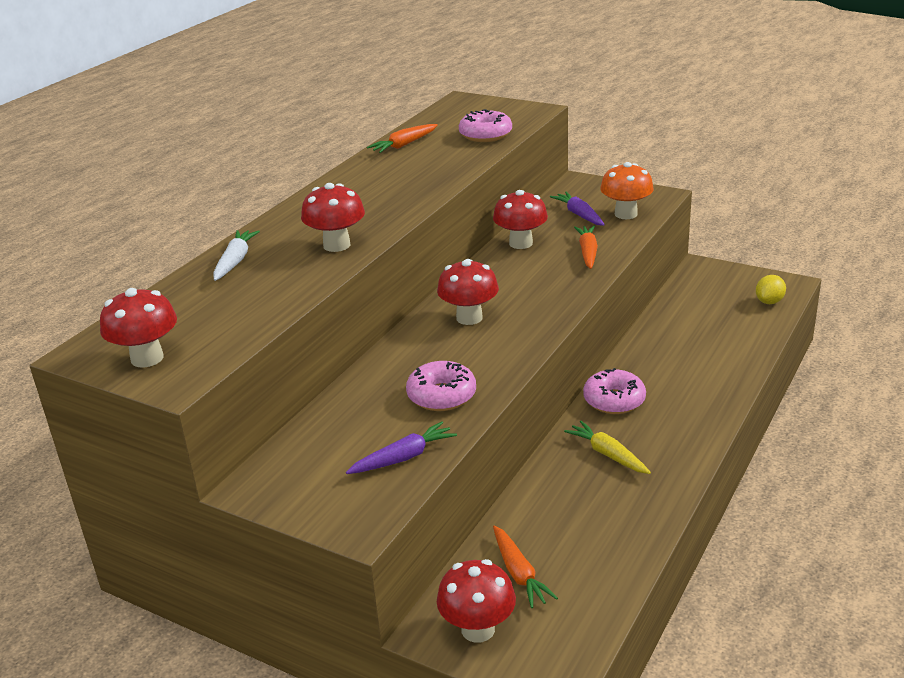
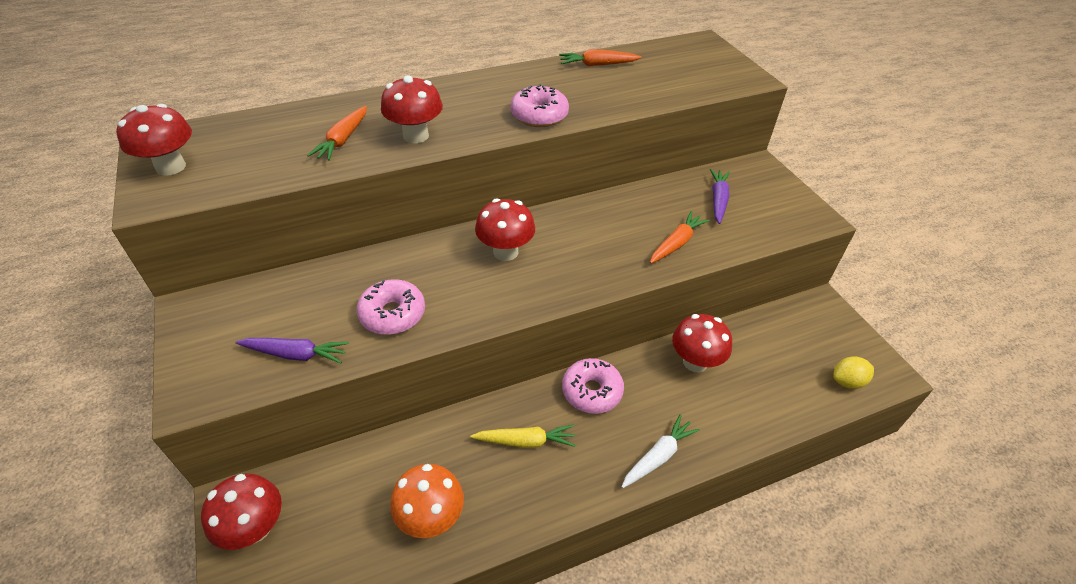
camera: 35 degrees right, 15 degrees up
(235, 261) = (338, 113): white carrot -> white carrot (658, 456)
(485, 135) = (673, 85): pink donut -> pink donut (539, 115)
(519, 573) = (337, 501): orange carrot -> orange carrot (343, 140)
(521, 243) = (635, 202): red mushroom -> red mushroom (695, 362)
(608, 454) = (525, 441): yellow carrot -> yellow carrot turned 90 degrees clockwise
(626, 214) = (760, 222): orange mushroom -> orange mushroom (431, 517)

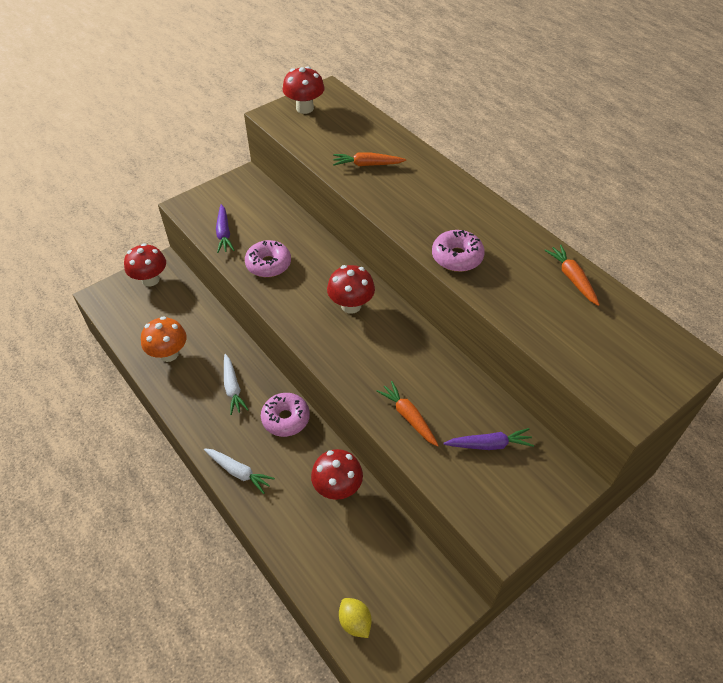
camera: 75 degrees right, 5 degrees up
(416, 136) = (390, 197): red mushroom -> none
(525, 441) = (233, 388): yellow carrot -> white carrot
(676, 243) = (408, 417): orange carrot -> orange carrot turned 150 degrees counterclockwise

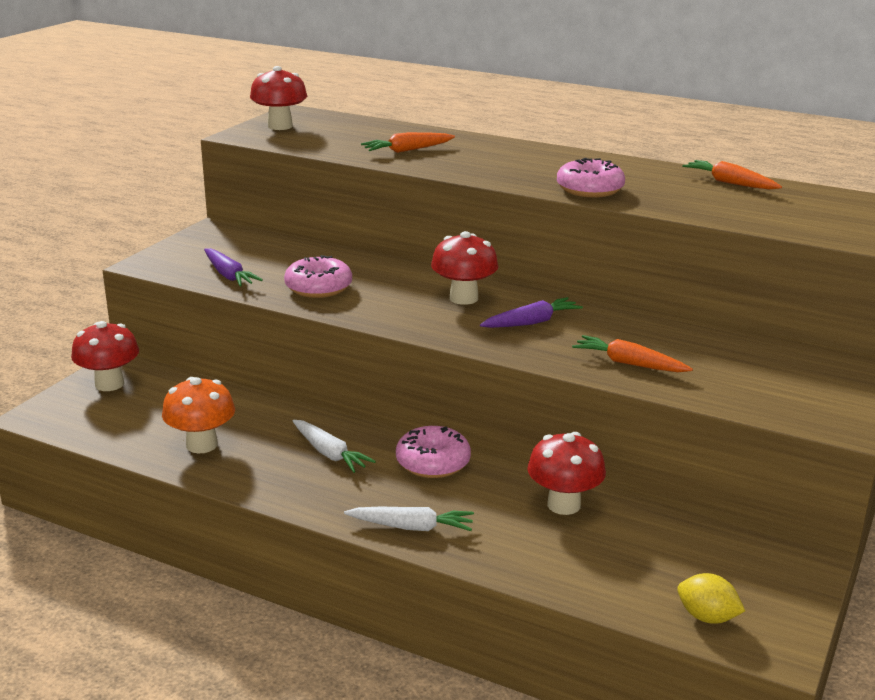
camera: 25 degrees left, 25 degrees down
(489, 444) = (745, 362): purple carrot -> purple carrot (531, 322)

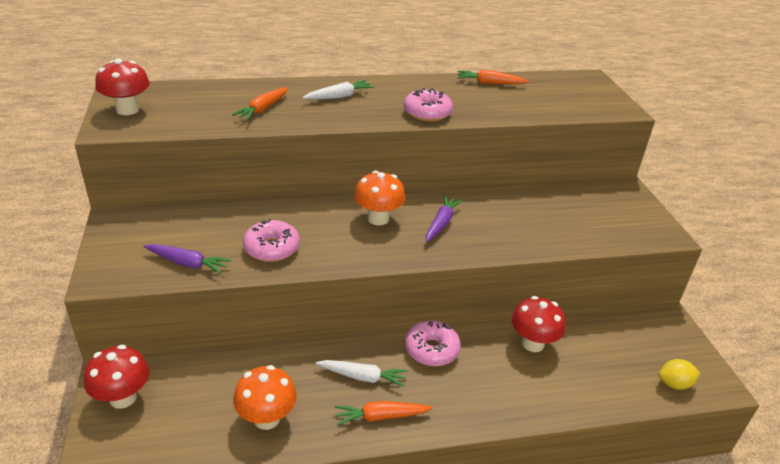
camera: 40 degrees left, 10 degrees up
(411, 527) = (477, 410): white carrot -> white carrot (339, 96)
(463, 298) = (378, 218): red mushroom -> orange mushroom
(629, 364) = (529, 235): orange carrot -> orange carrot (381, 416)

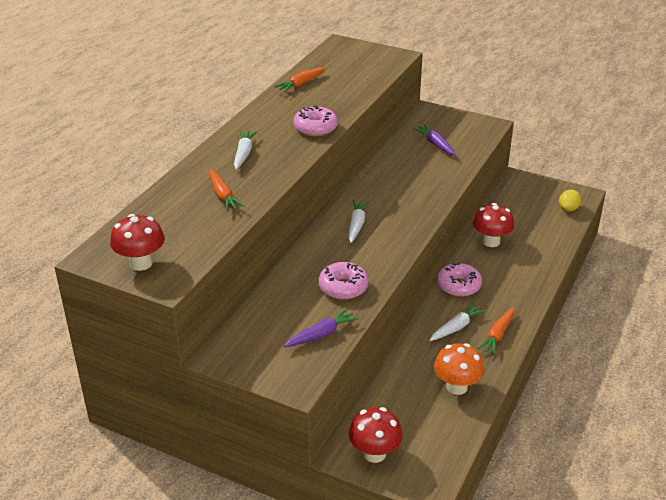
camera: 50 degrees left, 0 degrees up
(378, 218) = (357, 225): orange mushroom -> white carrot
(441, 223) = (391, 201): purple carrot -> purple carrot (435, 144)

